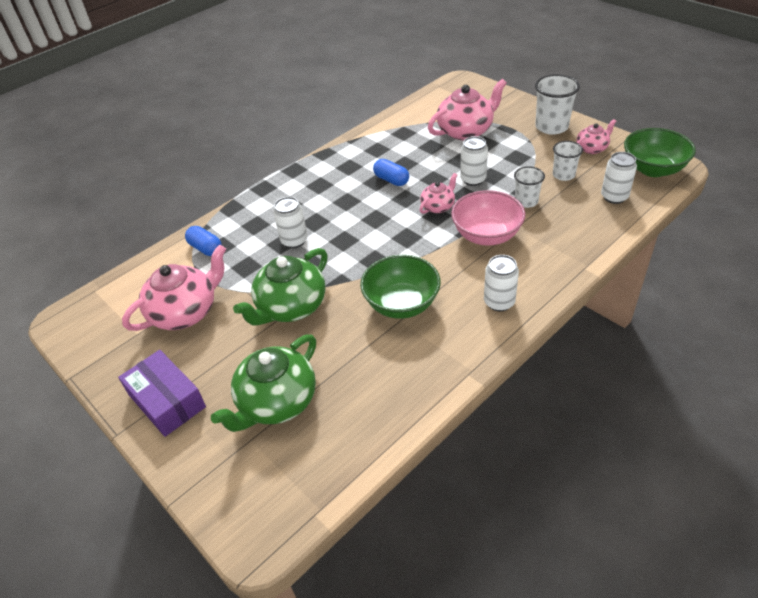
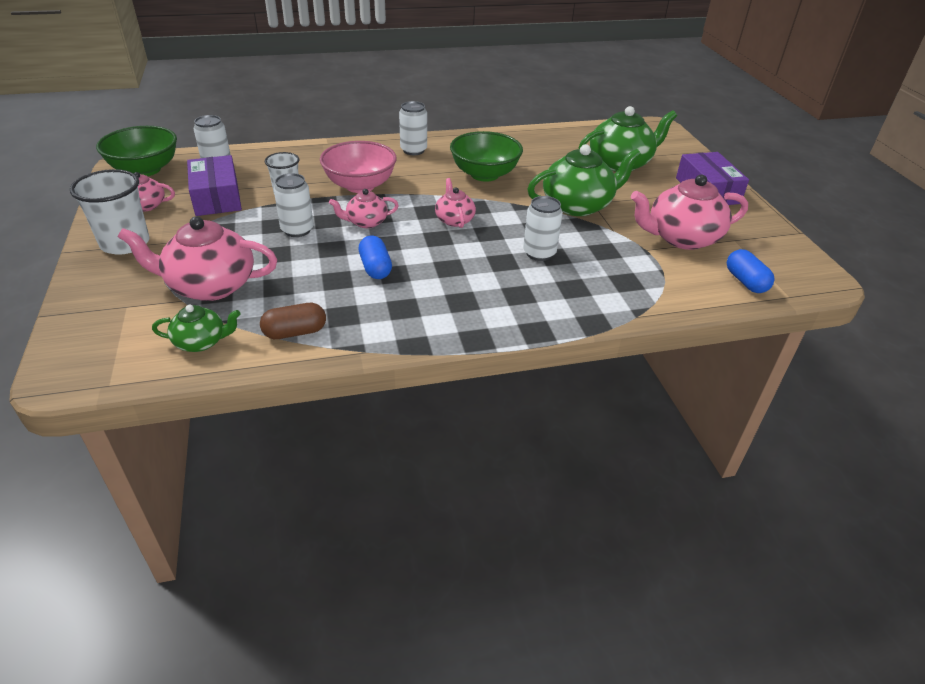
camera: 155 degrees left, 5 degrees down
(206, 248) = (644, 287): blue capsule -> blue capsule (745, 281)
(379, 240) = (454, 220): none -> pink teapot
(390, 133) = (295, 332): none -> brown capsule
(427, 112) = (201, 342): none -> green teapot
(563, 175) = (217, 197): white cup -> purple box

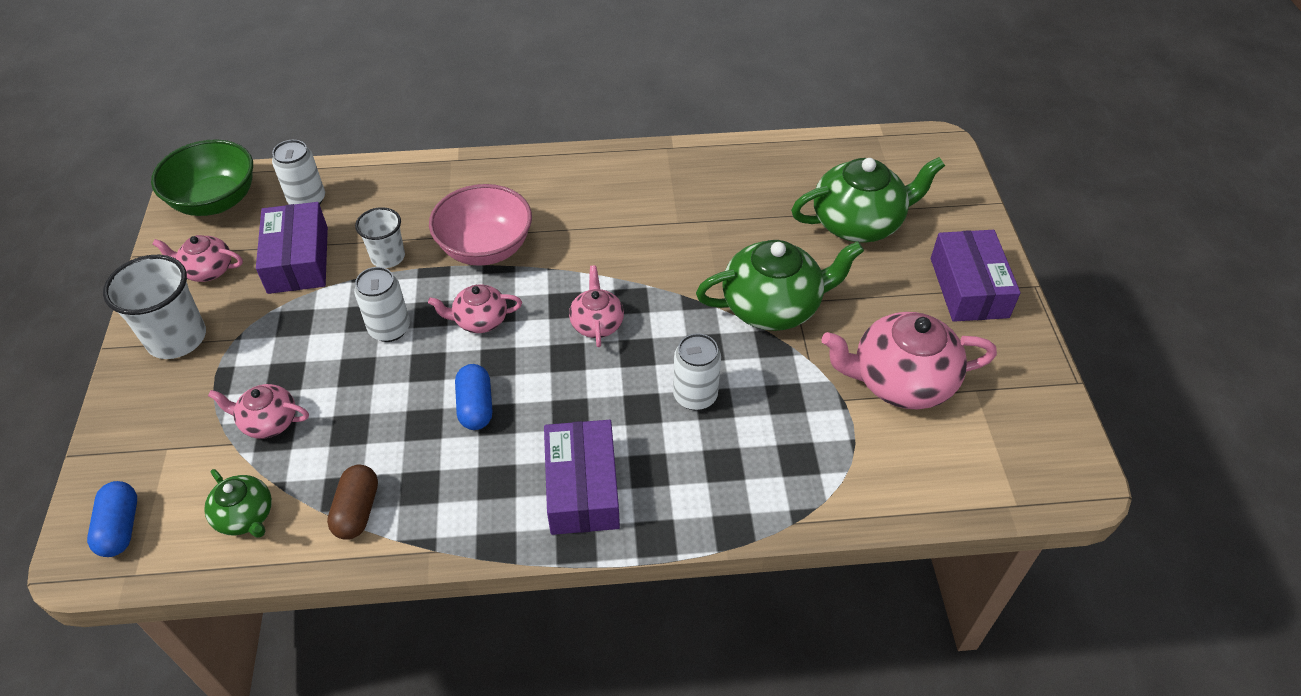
camera: 10 degrees right, 10 degrees up
(201, 342) = (246, 516): green teapot -> green teapot turned 45 degrees clockwise
(210, 286) = (268, 421): pink teapot -> pink teapot, size x0.54
(295, 332) = (357, 511): brown capsule -> brown capsule turned 75 degrees counterclockwise
(413, 150) = (571, 180): white can -> none
(471, 307) = (582, 487): none -> purple box
(484, 174) = (658, 235): green bowl -> none
(745, 281) = (964, 472): blue capsule -> blue capsule (120, 527)

